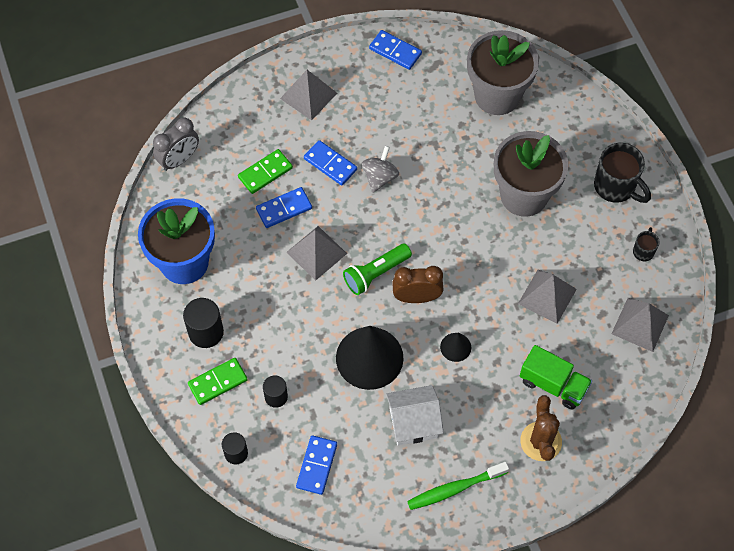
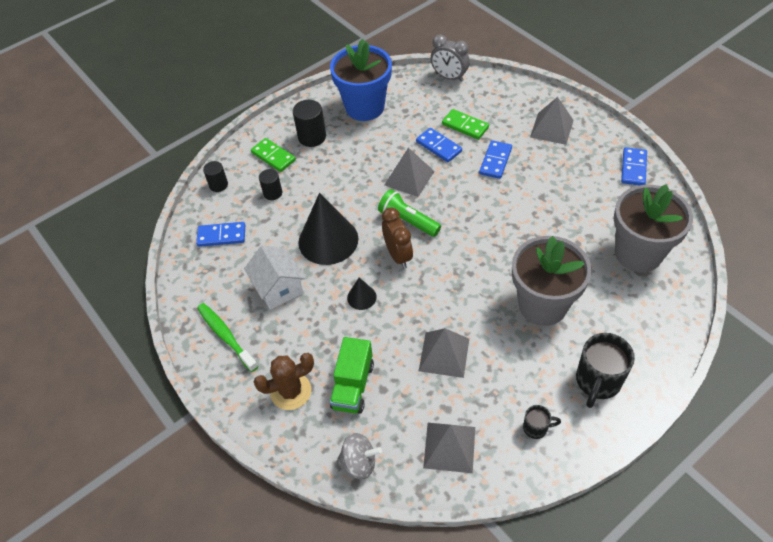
camera: 75 degrees right, 10 degrees down
(380, 177) = (501, 196): grey spinning top -> grey spinning top (359, 463)

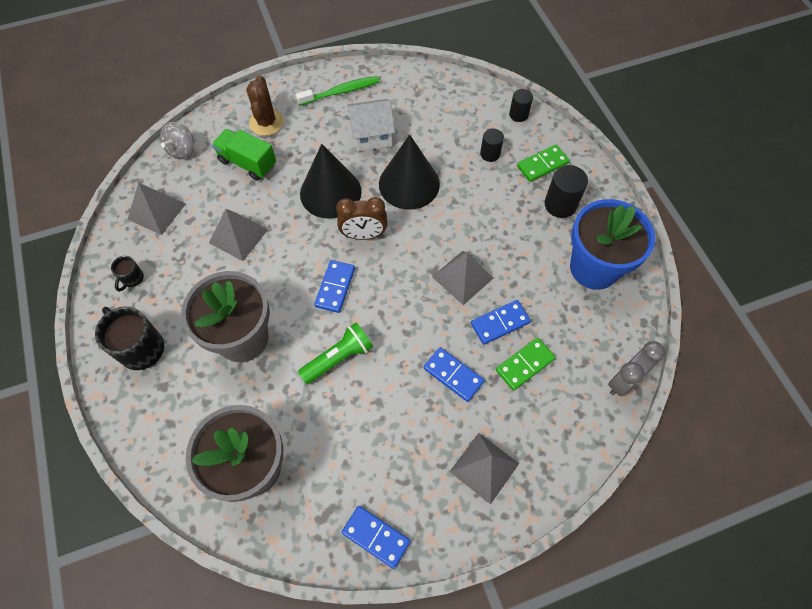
camera: 105 degrees right, 10 degrees up
(221, 236) = (451, 106): blue domino -> blue domino (335, 287)
(361, 297) = (330, 192): black cone -> black cone, size x2.16
(408, 221) = (403, 257): green flashlight -> green flashlight (339, 358)

